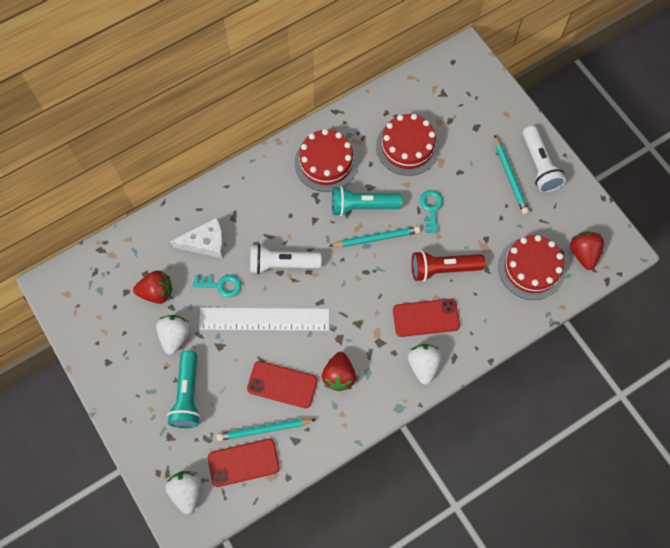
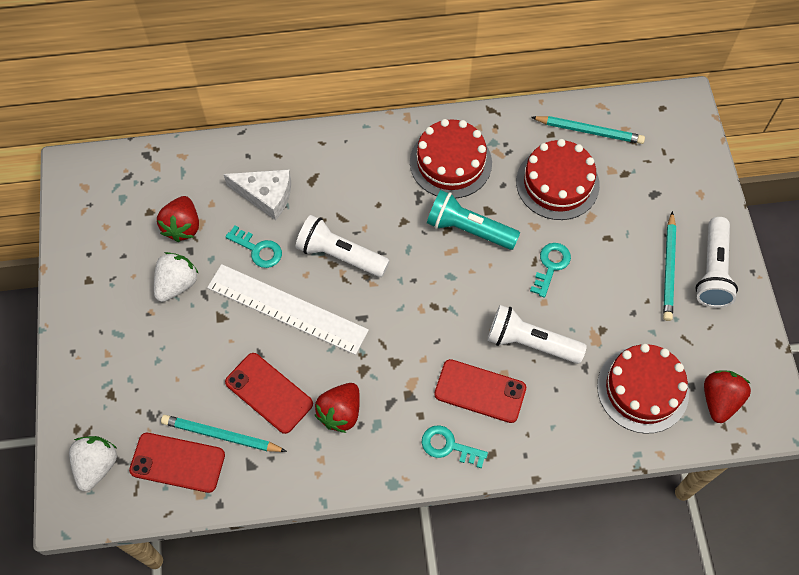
camera: 25 degrees right, 5 degrees down
(157, 292) = (183, 227): red strawberry -> red strawberry turned 75 degrees clockwise
(188, 395) = (156, 356): turquoise flashlight -> none
(376, 238) = (466, 273): turquoise pencil -> turquoise pencil (589, 131)
(423, 365) = (448, 446): white strawberry -> turquoise key
(443, 269) = (530, 343): red flashlight -> white flashlight

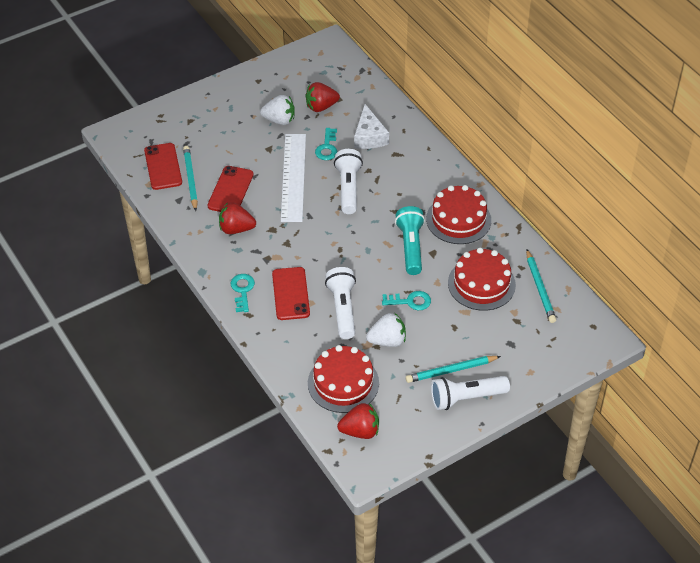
camera: 65 degrees right, 15 degrees down
(97, 465) = (143, 133): white strawberry -> white strawberry (387, 341)

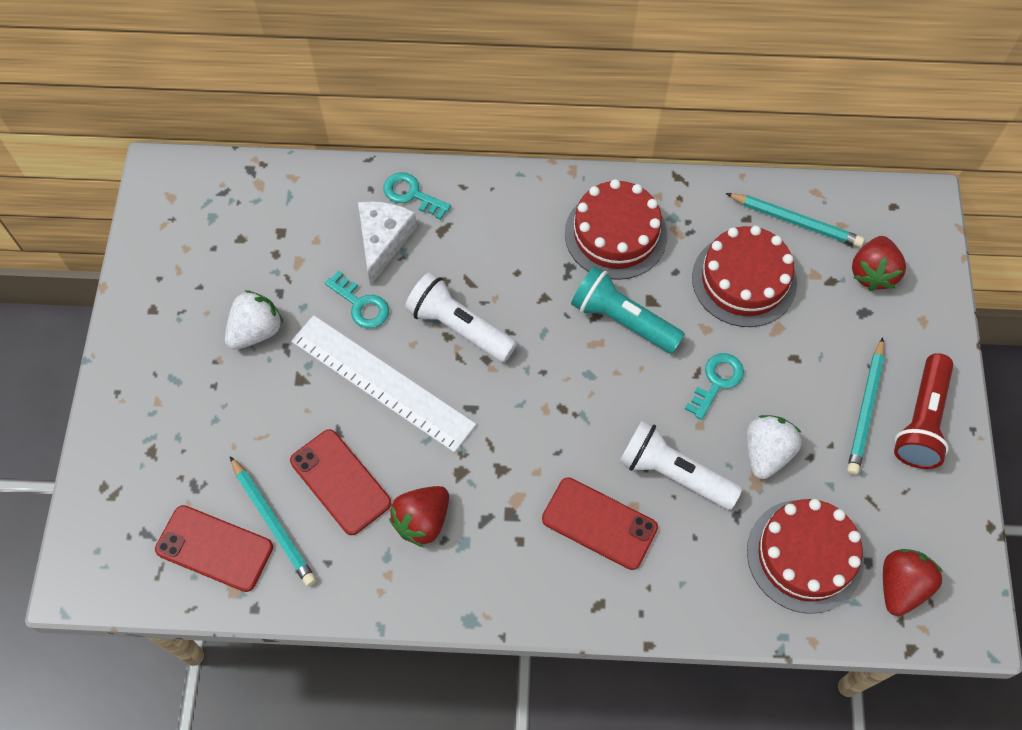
camera: 55 degrees left, 15 degrees up
(191, 179) = (273, 524): turquoise pencil -> turquoise pencil turned 150 degrees counterclockwise
(242, 290) = (547, 585): turquoise key -> turquoise key (411, 194)
(321, 107) = (276, 263): red strawberry -> red strawberry (872, 273)
(369, 136) = (383, 240): white cheese -> white cheese turned 105 degrees counterclockwise
(466, 398) = (921, 421): white flashlight -> red flashlight

